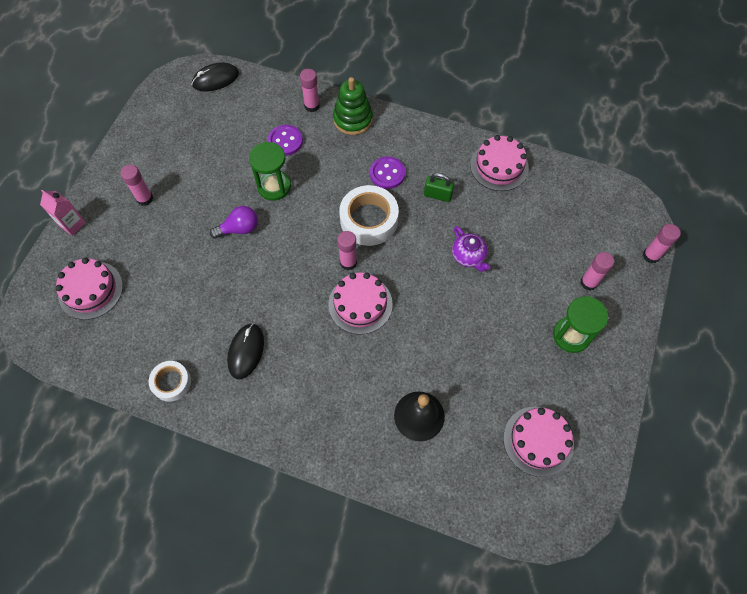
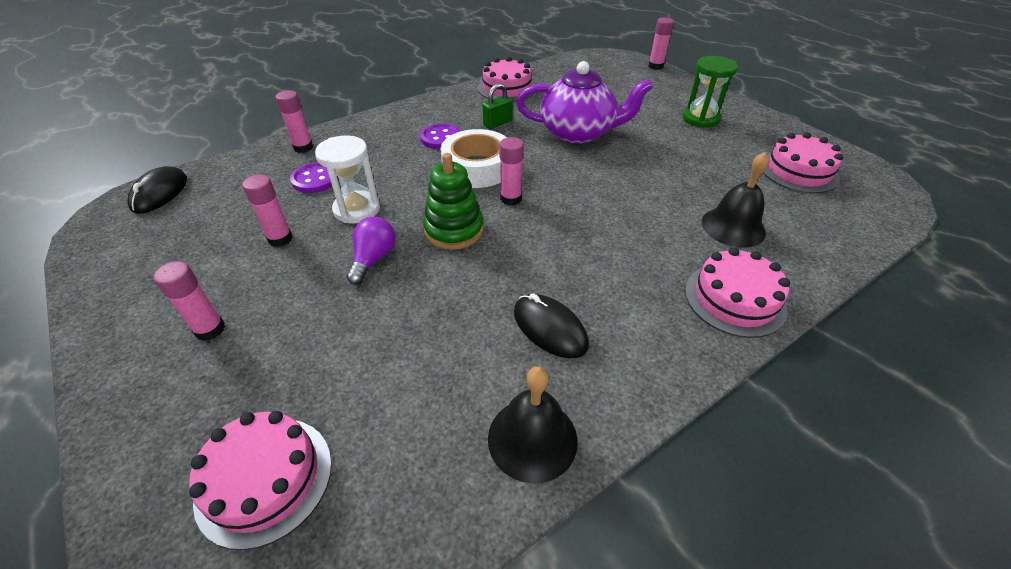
camera: 55 degrees left, 20 degrees down
(72, 224) = (118, 446): pink carton -> none
(171, 382) = (532, 438): white tape -> black bell
(274, 186) = (357, 209): green hourglass -> white hourglass
(353, 119) = (356, 132): green stacking toy -> green stacking toy (454, 230)
(360, 304) = (568, 211): pink cake -> pink cake (734, 299)
(468, 256) = (578, 133): purple teapot -> purple teapot, size x1.98
(588, 282) = (657, 95): pink glue stick -> pink glue stick (280, 239)

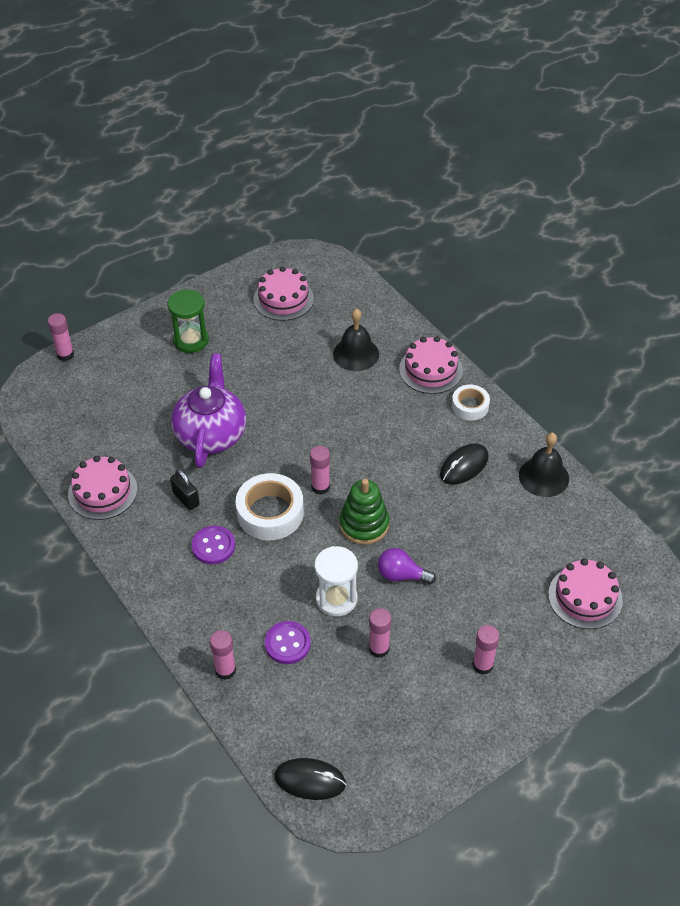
camera: 90 degrees left, 5 degrees up
(497, 123) = (186, 498): green padlock -> black padlock
(673, 343) = (470, 406): none -> white tape

